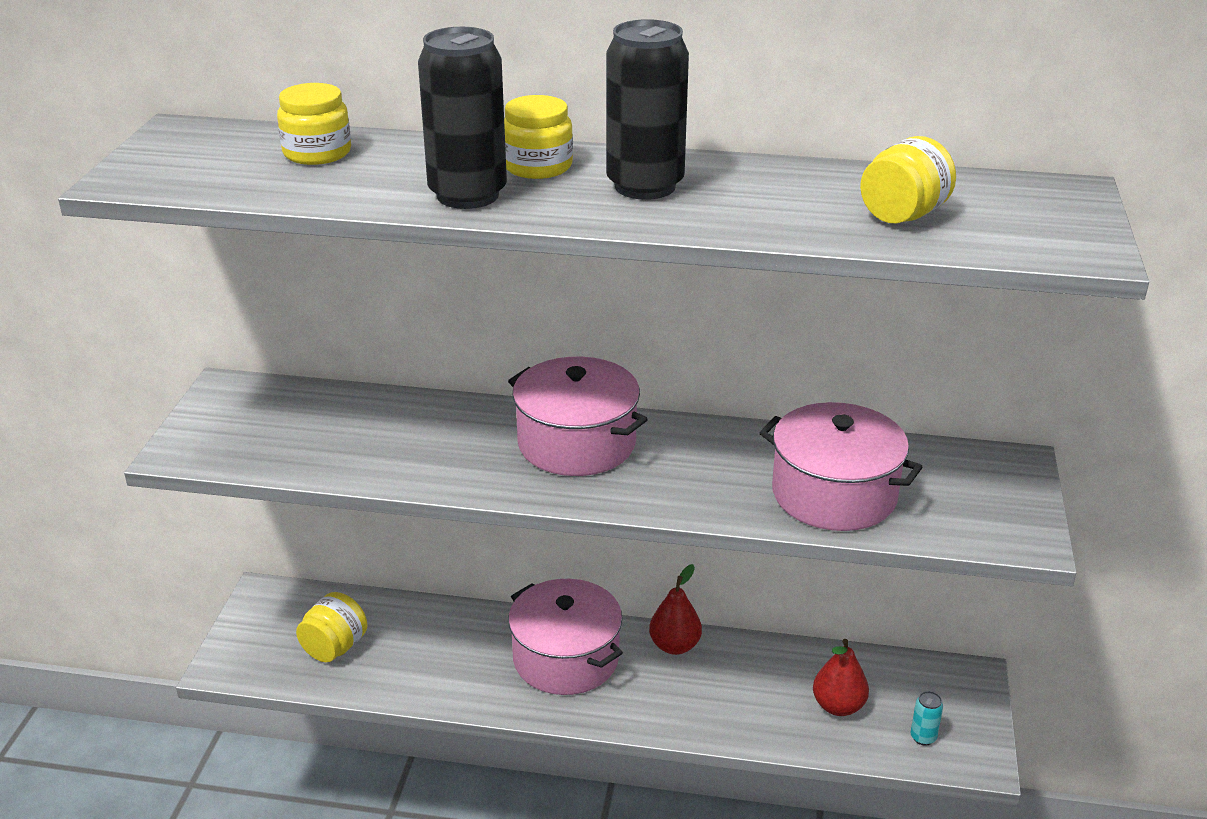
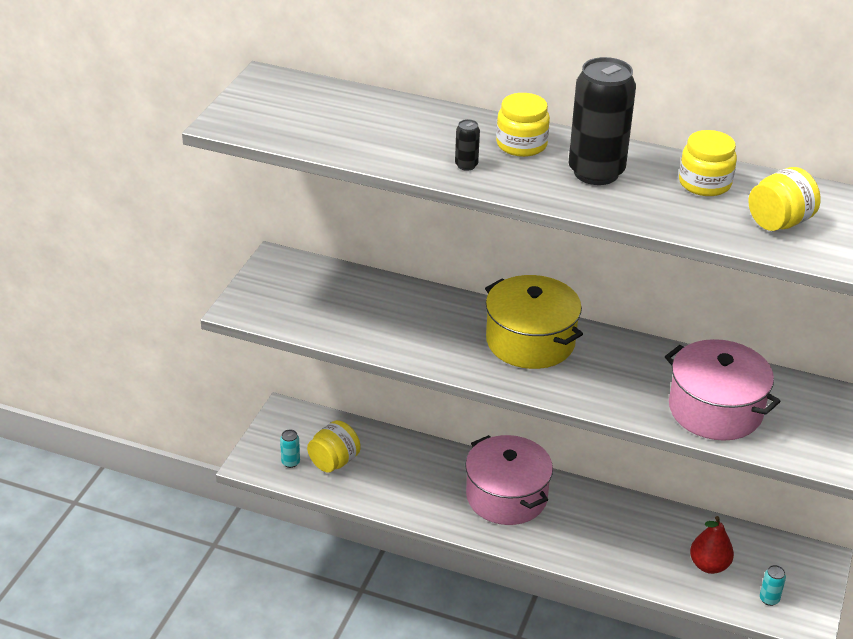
camera: 10 degrees right, 5 degrees up
(276, 657) = (290, 462): none -> turquoise can
(317, 153) = (364, 113): yellow jar -> yellow jar (704, 183)
(467, 195) = (466, 165): black can -> black can, size x0.41
(576, 443) = (530, 341): pink pot -> yellow pot
(675, 646) = (592, 499): red pear -> none

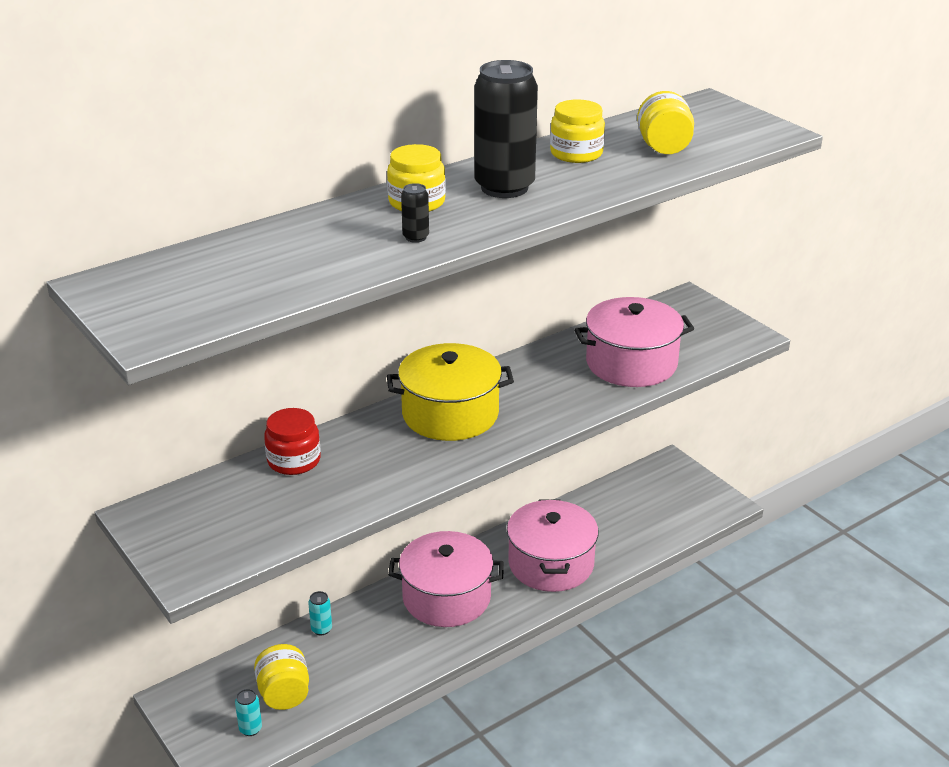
camera: 55 degrees left, 5 degrees down
(396, 294) = (294, 460): none -> red jar
(605, 539) = (551, 564): none -> pink pot
(709, 565) = (628, 522): red pear -> none
(769, 599) = (688, 510): turquoise can -> turquoise can (321, 629)

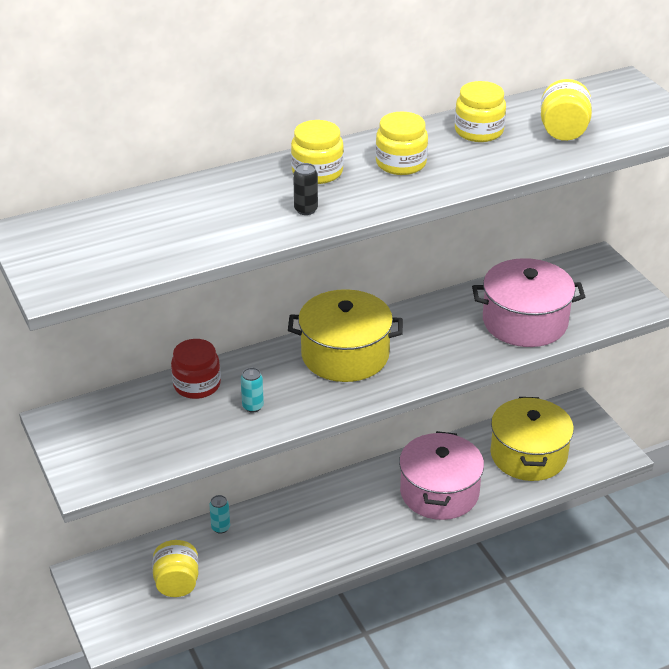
camera: 10 degrees right, 5 degrees up
(250, 729) = (142, 610): turquoise can -> turquoise can (253, 406)
(446, 597) = (337, 512): pink pot -> none
(504, 187) = (401, 163): black can -> yellow jar
(634, 516) = (528, 455): none -> yellow pot

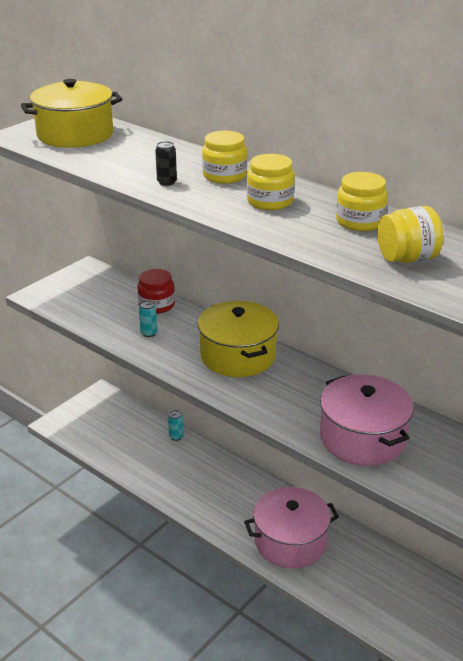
camera: 65 degrees right, 5 degrees down
(177, 583) = (114, 435): yellow jar -> none
(528, 455) = (379, 588): yellow pot -> yellow pot (75, 134)

